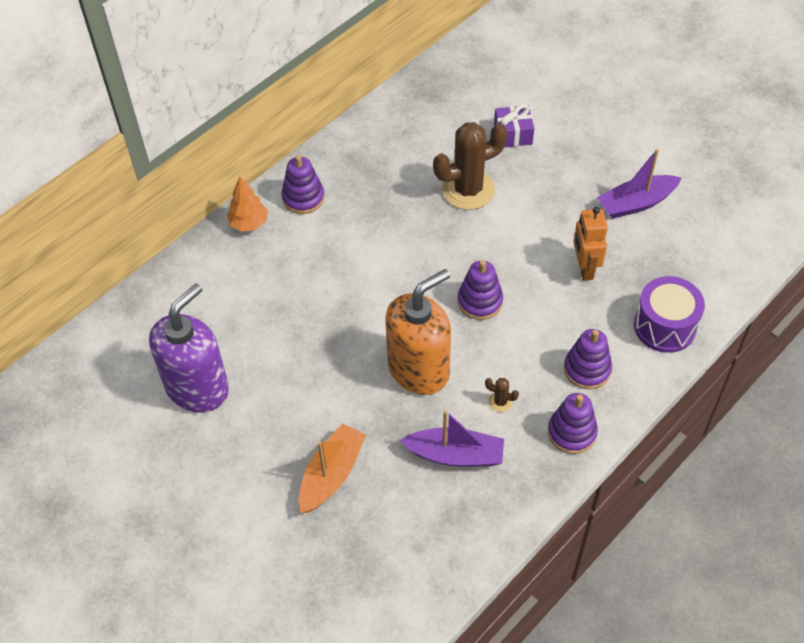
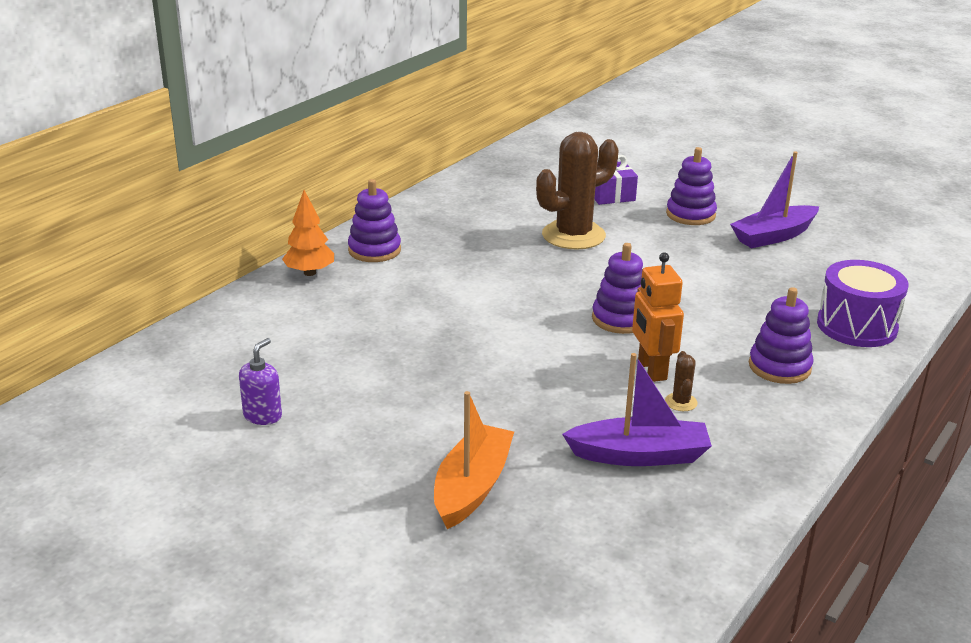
camera: 10 degrees left, 25 degrees down
(198, 387) = (263, 415): purple soap dispenser -> purple soap dispenser, size x0.42
(419, 369) = (563, 380): orange soap dispenser -> none
(500, 402) = (681, 402): brown cactus -> brown cactus turned 75 degrees clockwise
(572, 432) = (786, 423): purple stacking toy -> purple stacking toy (690, 215)
(584, 268) = (737, 286): orange robot -> orange robot (651, 369)

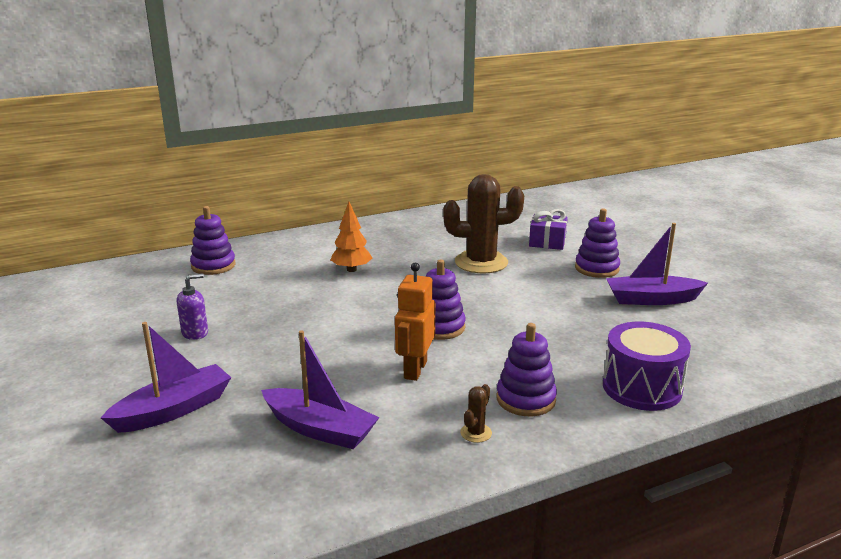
camera: 30 degrees right, 5 degrees down
(263, 415) = (119, 322): purple soap dispenser -> purple soap dispenser (195, 333)
(309, 273) = (269, 245): orange tree -> orange tree (351, 269)
(374, 250) = (328, 241): purple stacking toy -> purple stacking toy (213, 265)
(472, 487) = (174, 410): orange boat -> purple boat
(681, 402) = (405, 400): brown cactus -> brown cactus (476, 433)

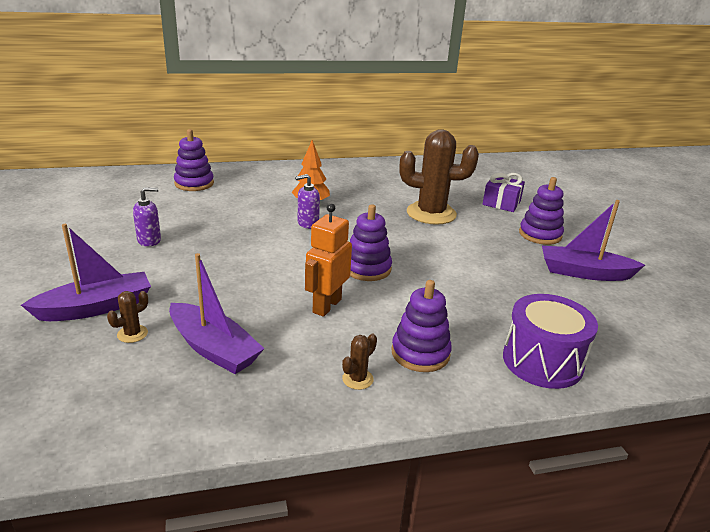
camera: 10 degrees right, 5 degrees up
(227, 429) = (132, 334): none -> brown cactus
(358, 291) = (308, 223): none -> purple soap dispenser

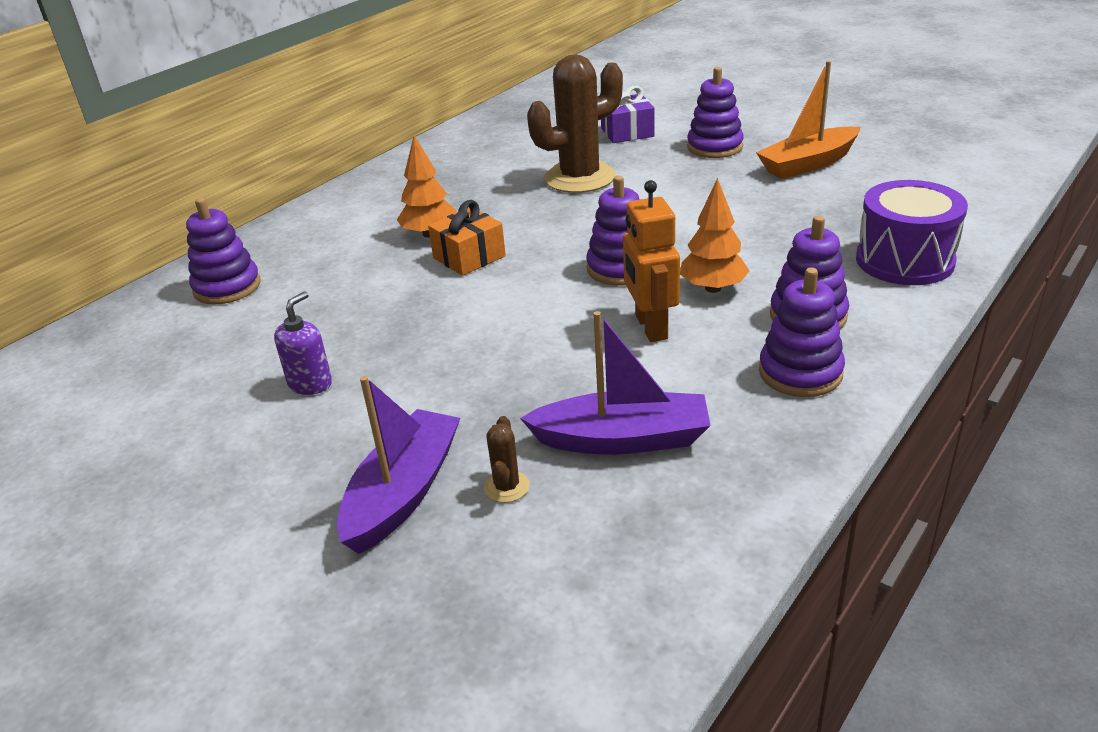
camera: 35 degrees left, 5 degrees up
(308, 223) = (469, 257): purple soap dispenser -> orange gift
(357, 379) = (800, 372): brown cactus -> purple stacking toy
(395, 306) = (713, 288): none -> orange tree
(584, 273) = (808, 164): purple boat -> orange boat

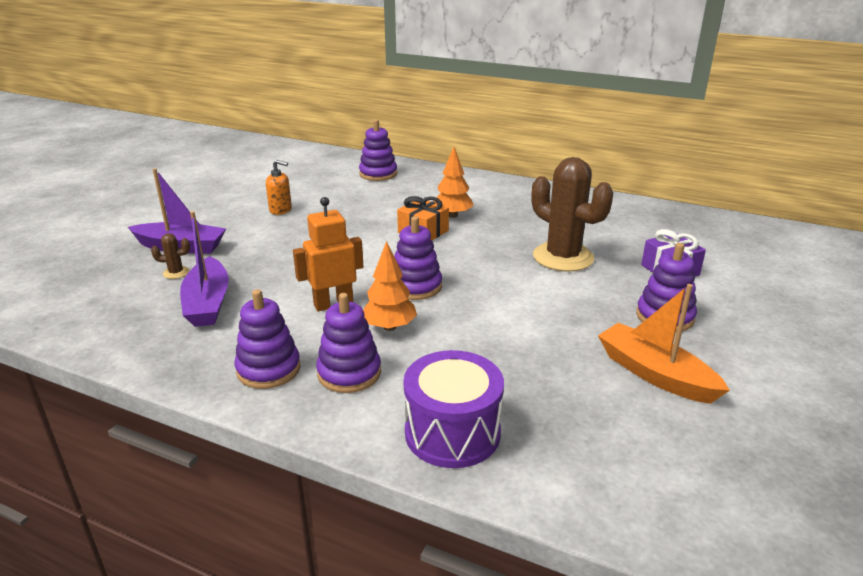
camera: 75 degrees right, 5 degrees down
(310, 383) = (281, 210): purple soap dispenser -> orange soap dispenser

